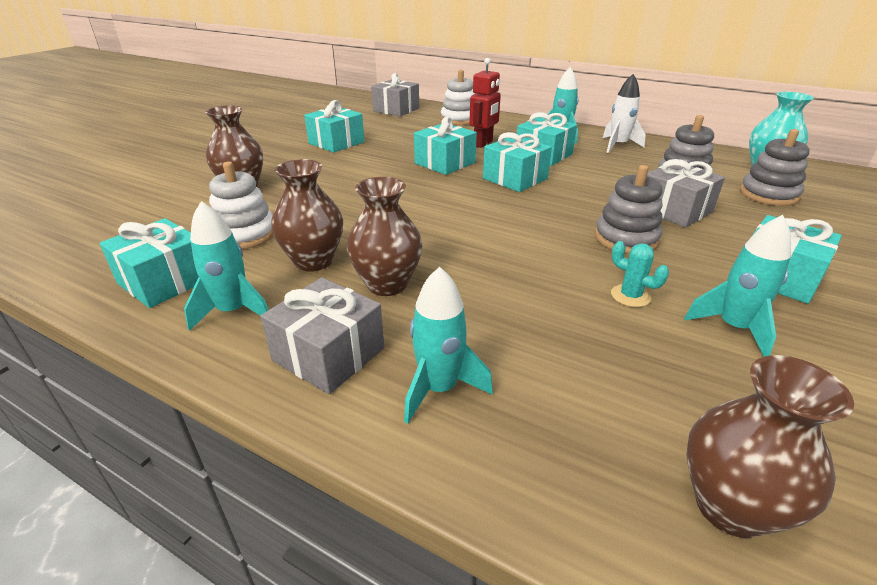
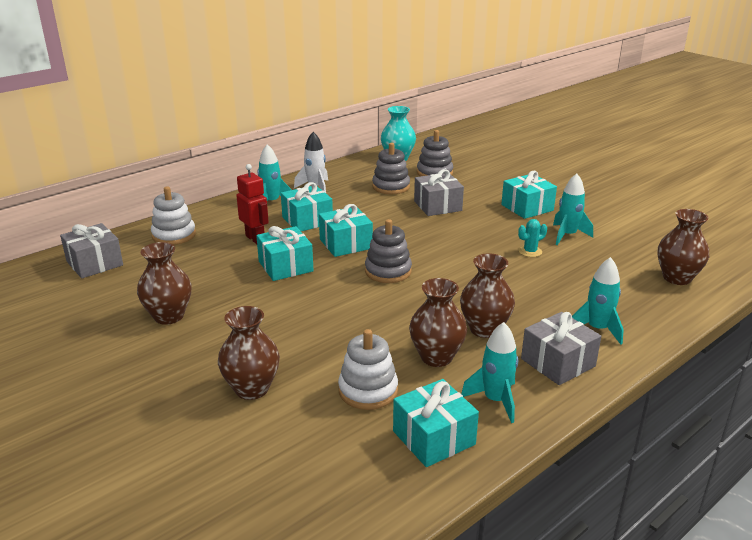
camera: 70 degrees left, 5 degrees down
(336, 143) = (169, 316): turquoise gift -> brown vase
(626, 238) = (465, 232): grey stacking toy -> grey stacking toy (388, 271)

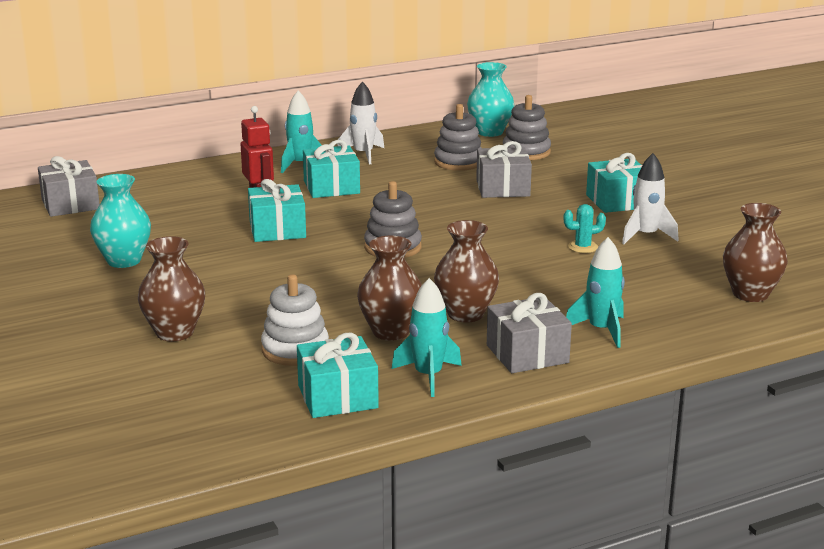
camera: 15 degrees right, 5 degrees down
(169, 316) = (124, 261): brown vase -> turquoise vase
(174, 235) = (169, 186): white stacking toy -> none
(345, 244) = (361, 215): turquoise gift -> none
(567, 235) = (646, 236): turquoise rocket -> white rocket

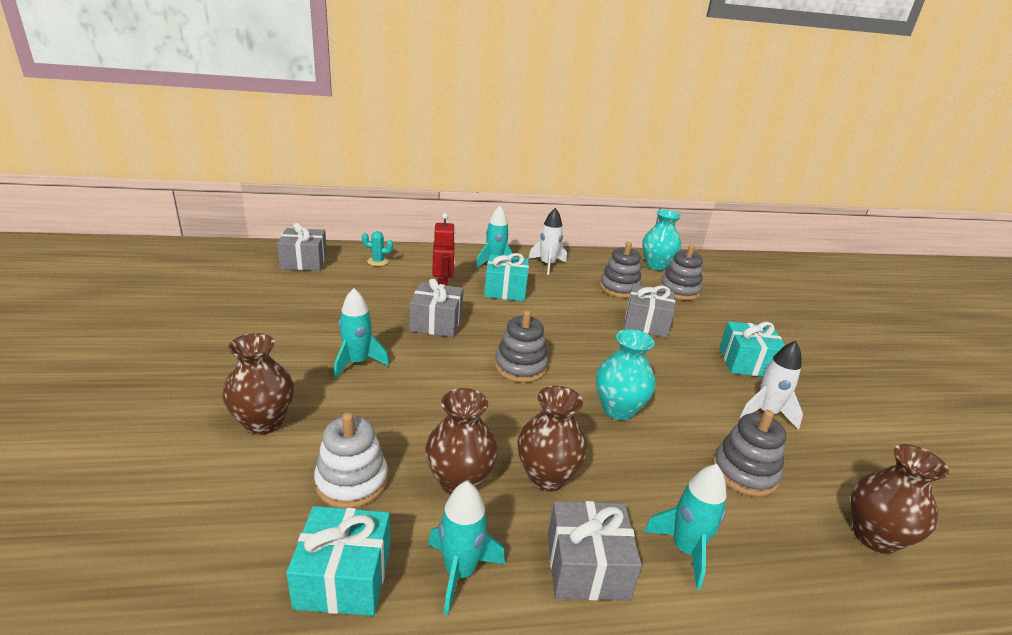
camera: 15 degrees right, 5 degrees up
(124, 261) = (294, 325): turquoise vase -> turquoise vase (618, 409)
(223, 276) = (357, 363): none -> turquoise rocket
(277, 230) = (436, 323): turquoise gift -> grey gift
(583, 247) = (698, 412): turquoise cactus -> turquoise cactus (378, 261)
(636, 278) = (744, 472): none -> grey stacking toy

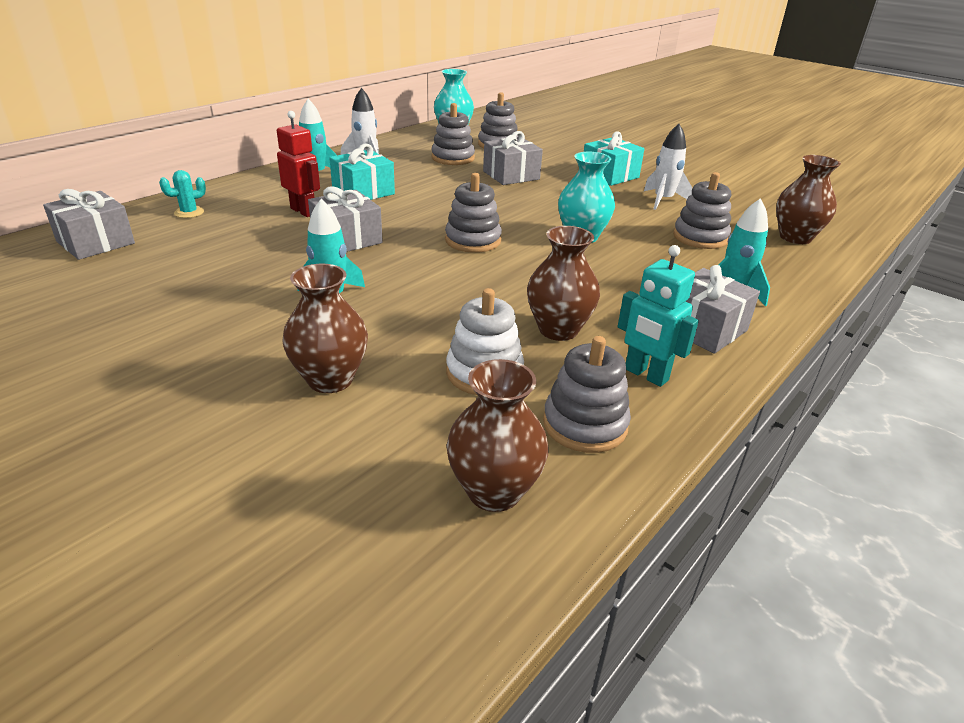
camera: 40 degrees left, 5 degrees up
(344, 577) = (585, 424): turquoise gift -> grey stacking toy
(460, 572) = (646, 375): turquoise rocket -> turquoise robot
(547, 477) = (605, 297): brown vase -> brown vase (494, 491)

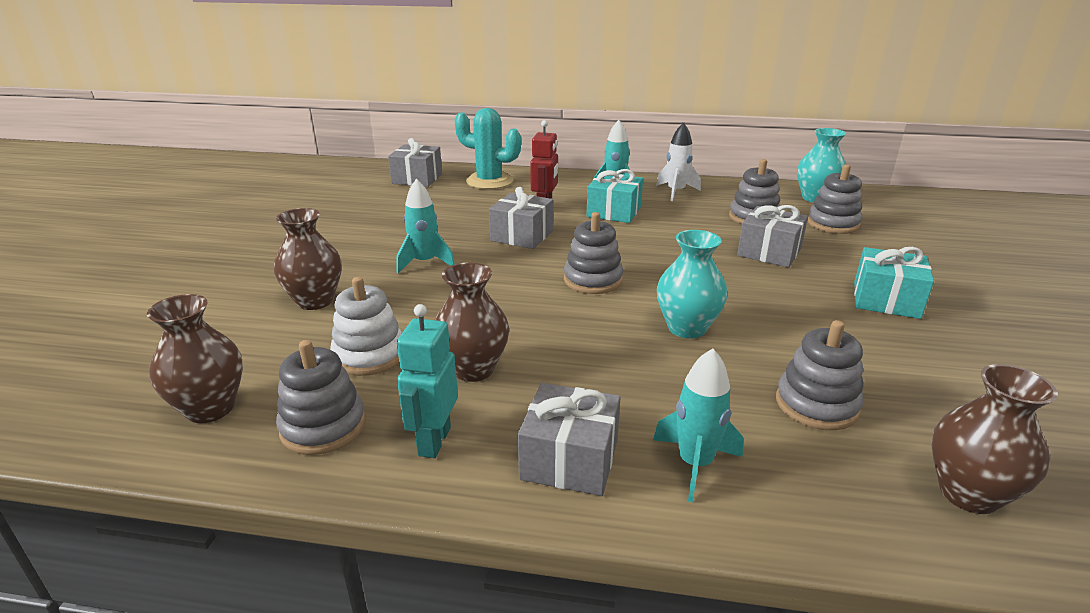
camera: 60 degrees right, 5 degrees down
(189, 212) = (489, 181): turquoise cactus -> turquoise cactus, size x2.12
(663, 200) = (882, 352): white rocket -> none

